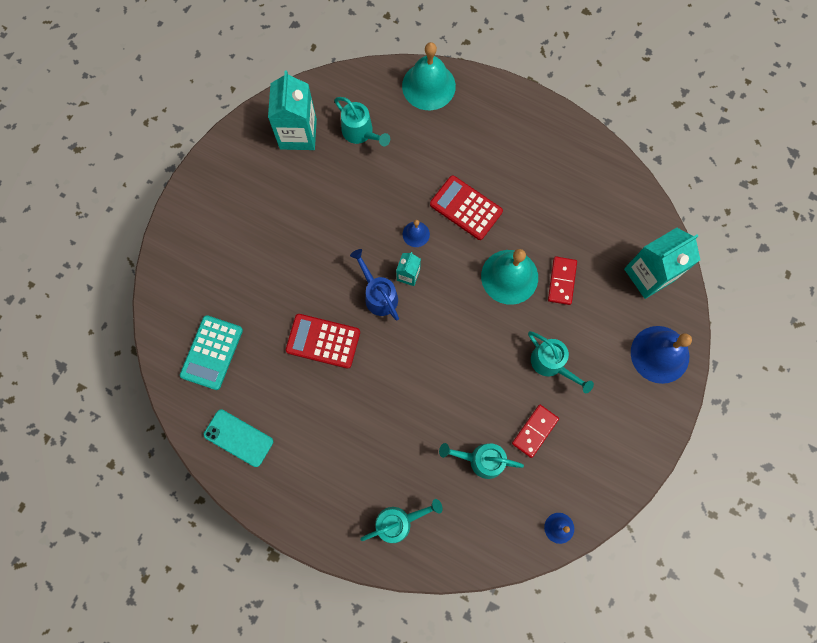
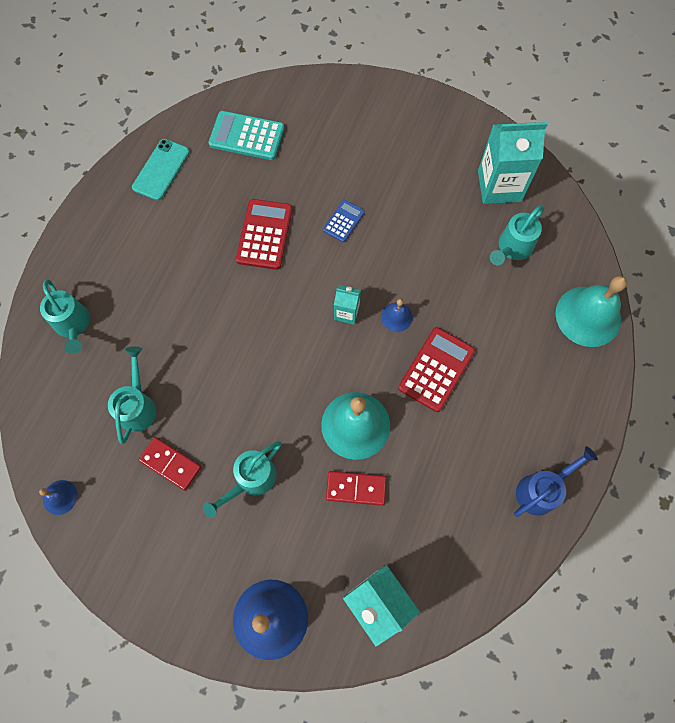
camera: 85 degrees right, 5 degrees down
(317, 269) = (343, 221): none -> blue calculator
(378, 295) = (320, 284): blue watering can -> blue watering can (541, 490)

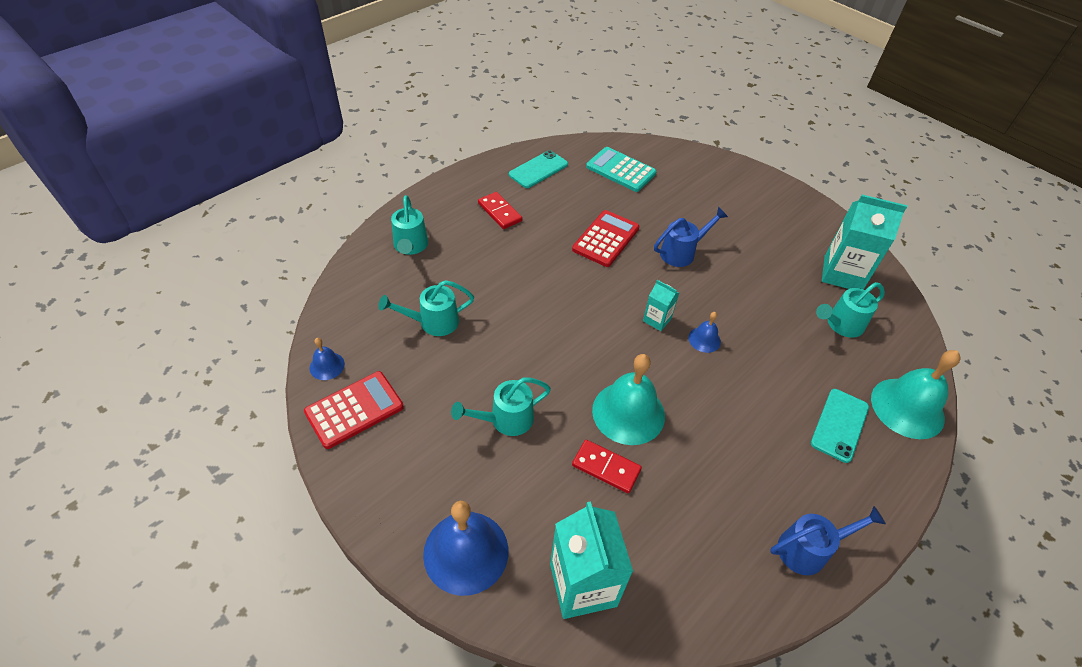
camera: 20 degrees right, 20 degrees down
(138, 405) = (433, 322): turquoise watering can -> turquoise watering can turned 135 degrees counterclockwise
(170, 464) = (437, 378): red domino -> red domino (499, 212)
(343, 221) = (682, 252): blue calculator -> blue watering can
(436, 369) = (729, 396): red calculator -> red calculator (354, 410)
(536, 359) = (839, 425): none -> turquoise phone

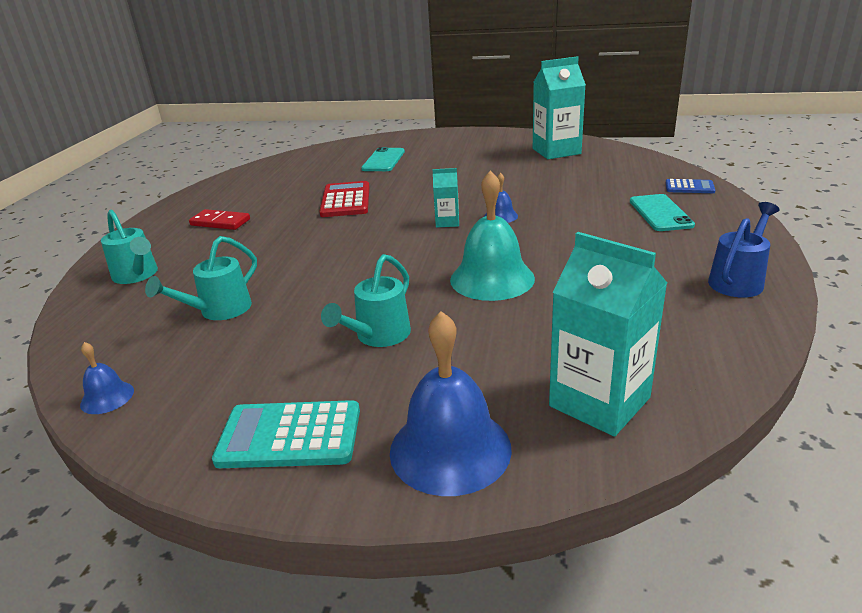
camera: 30 degrees left, 20 degrees down
(354, 410) = (182, 413): red calculator -> none
(538, 169) = (234, 189): turquoise phone -> turquoise phone (383, 160)
(606, 468) = (516, 318): red domino -> none
(621, 170) = (315, 165): turquoise calculator -> turquoise calculator (289, 436)
(682, 252) = (422, 184): blue watering can -> none
(841, 325) = (589, 171): turquoise watering can -> none
(907, 408) = (689, 187): turquoise bell -> blue calculator

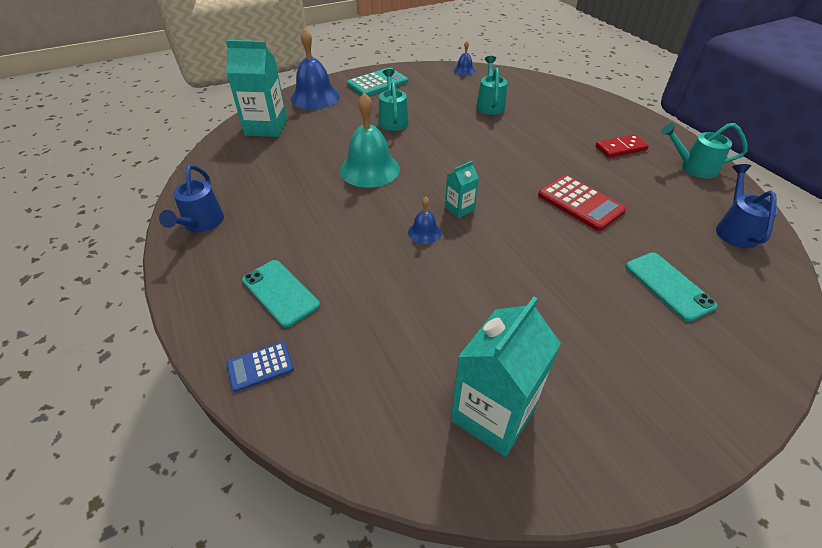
camera: 140 degrees right, 15 degrees up
(137, 275) = (573, 104): turquoise watering can -> turquoise watering can (693, 167)
(286, 167) = (735, 229): none -> blue watering can

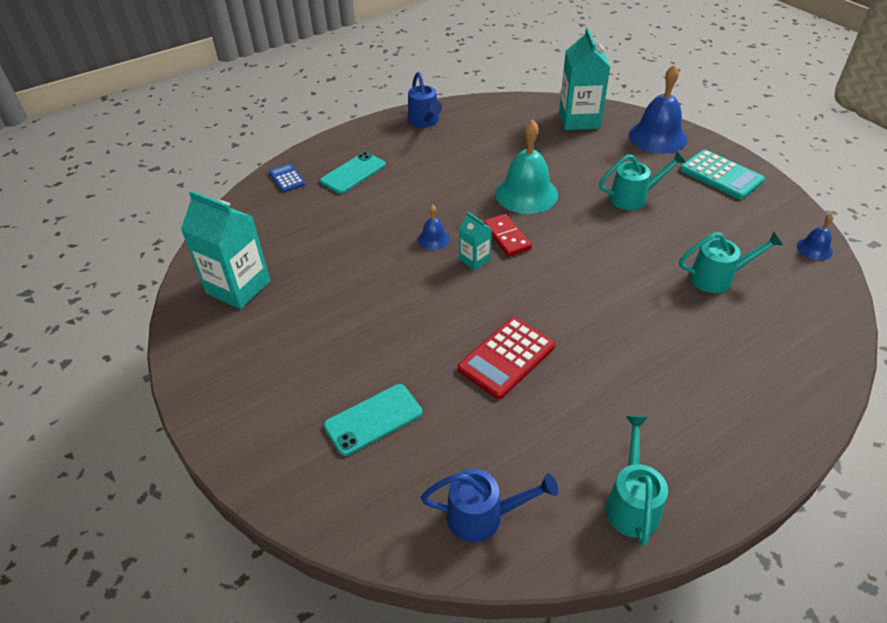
camera: 85 degrees right, 0 degrees up
(201, 224) = (425, 121): blue watering can -> blue watering can turned 105 degrees counterclockwise
(620, 148) = (655, 416): red domino -> red domino (506, 237)

